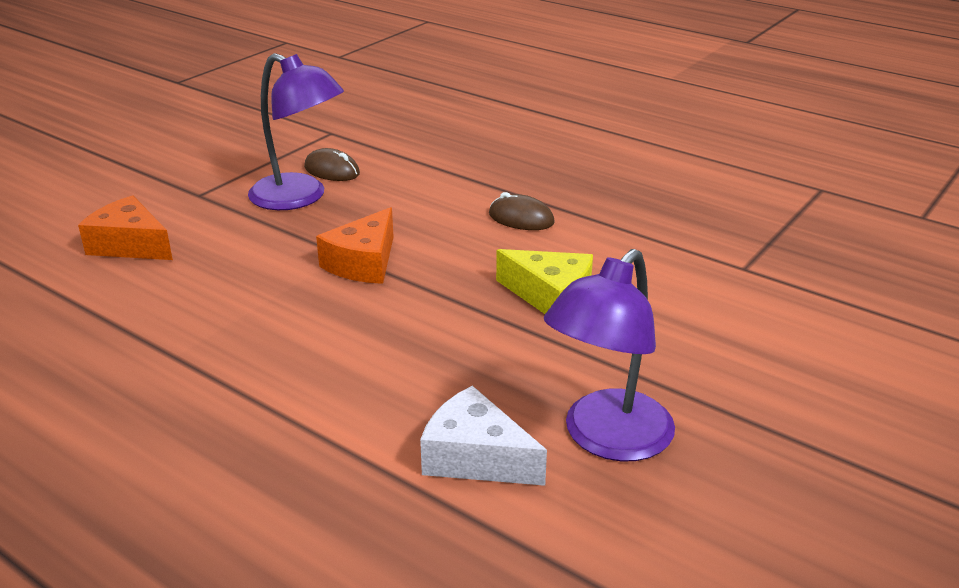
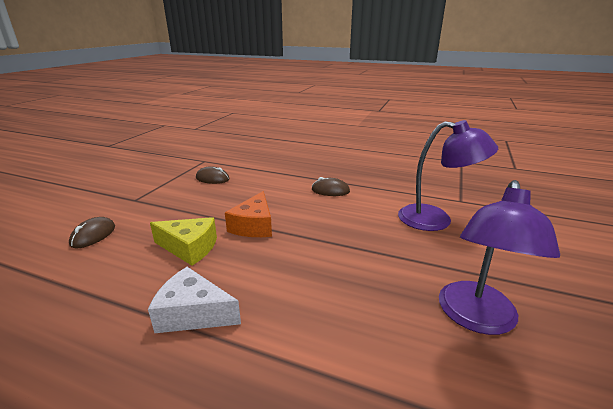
camera: 15 degrees left, 5 degrees down
(130, 245) = (93, 235): orange cheese -> brown mouse
(299, 198) = (199, 194): purple lamp -> purple lamp (436, 220)
(476, 457) = (404, 353): white cheese -> white cheese (193, 313)
(550, 296) = (374, 230): yellow cheese -> yellow cheese (189, 248)

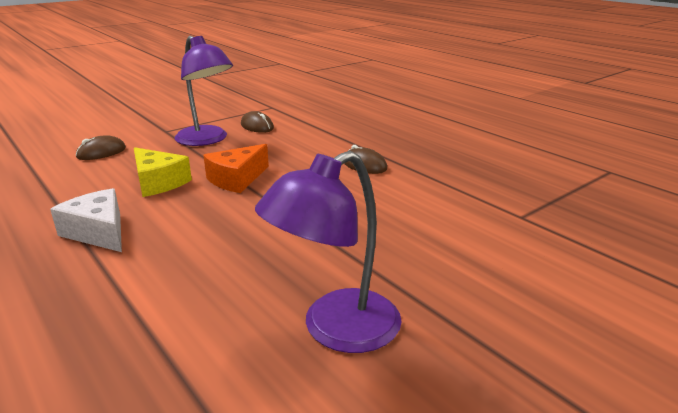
camera: 30 degrees right, 0 degrees up
(436, 220) = (448, 227): purple lamp -> purple lamp (207, 140)

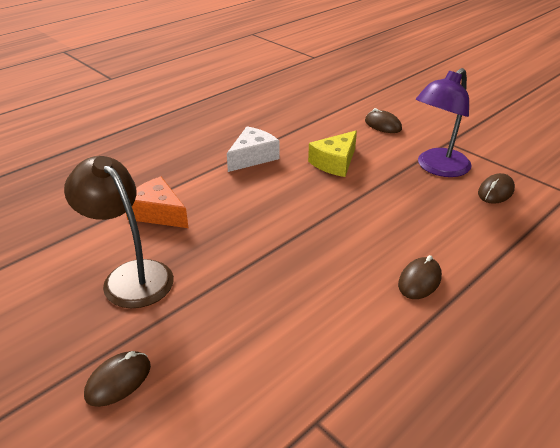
camera: 85 degrees right, 10 degrees up
(237, 179) = (354, 199): orange cheese -> orange cheese (158, 213)
(335, 330) = (130, 276): purple lamp -> brown lamp
(515, 324) = (118, 381): none -> brown mouse

